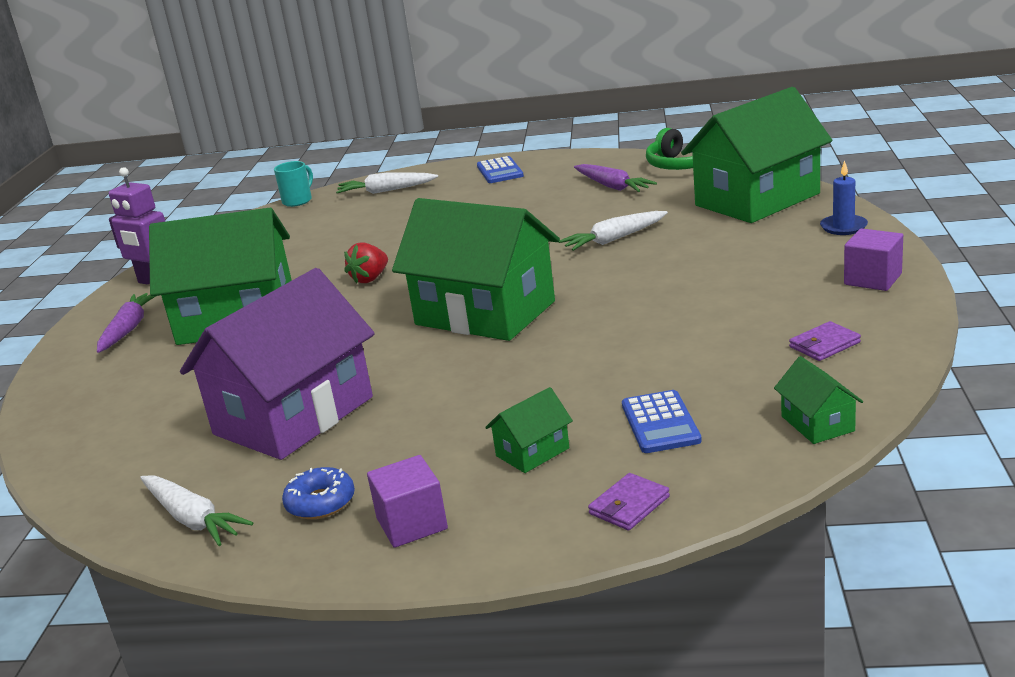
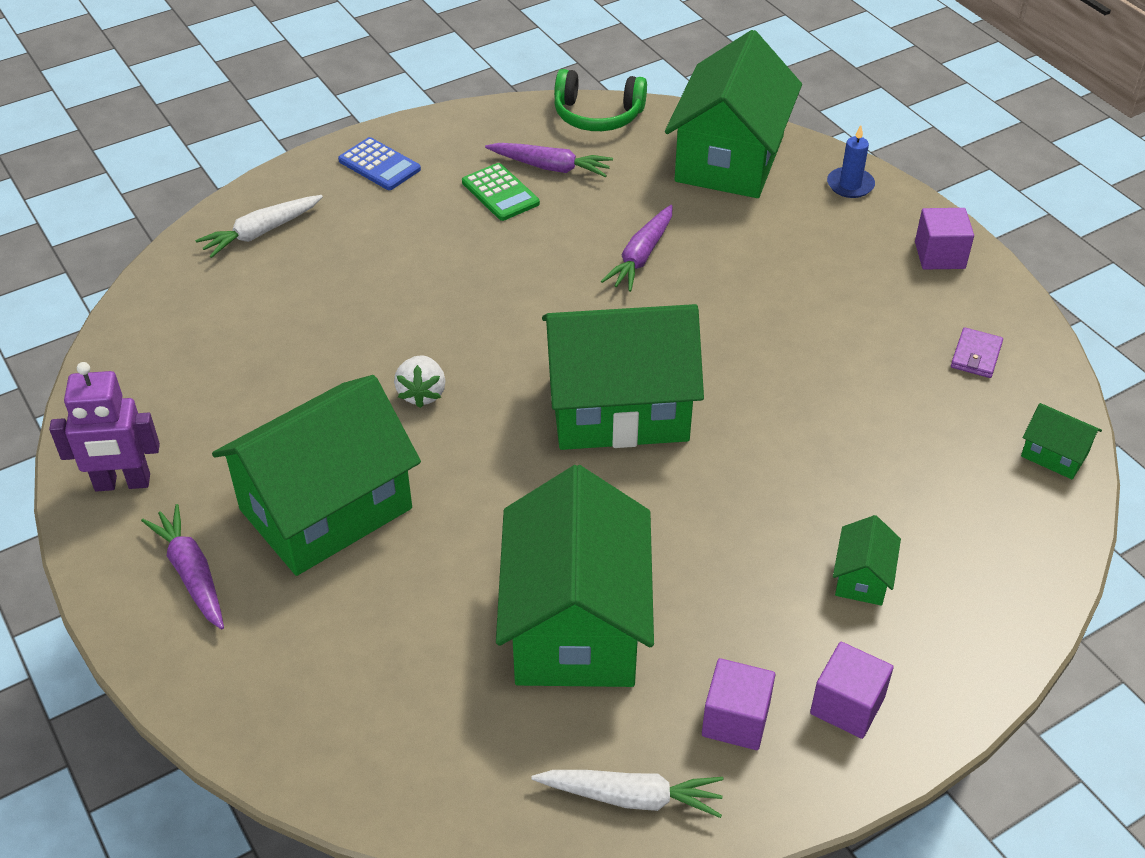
camera: 40 degrees left, 20 degrees up
(293, 416) = (575, 625): purple house -> green house
(298, 201) = (150, 278): turquoise mug -> none
(320, 502) = (735, 720): blue donut -> purple cube
(370, 279) = (422, 393): red strawberry -> white strawberry
(559, 194) = (500, 193): none -> green calculator
(614, 239) = (641, 257): white carrot -> purple carrot
(629, 505) = (1001, 605): purple wallet -> none
(660, 423) = (934, 500): blue calculator -> none

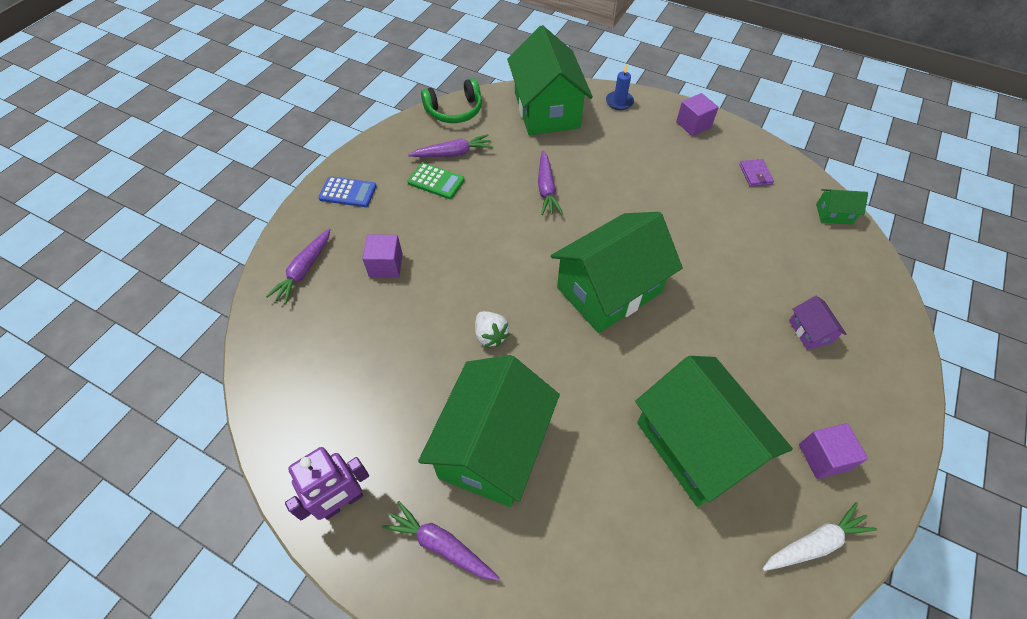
camera: 30 degrees left, 10 degrees up
(261, 233) = (304, 270): white carrot -> purple carrot
(847, 705) = (866, 414): purple cube -> purple cube (386, 265)
(862, 578) = (810, 332): green house -> purple house

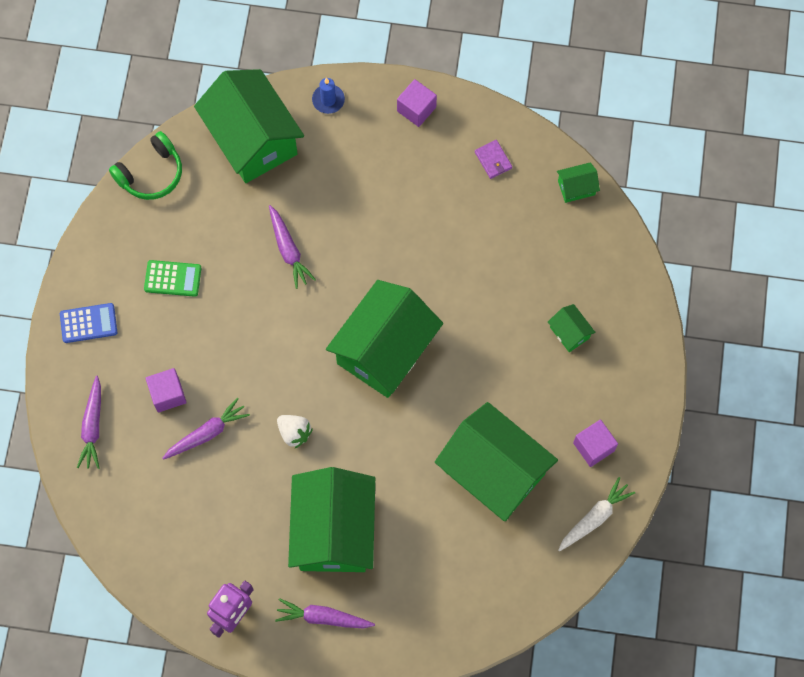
camera: 20 degrees left, 15 degrees up
(453, 153) = (174, 235): purple carrot -> purple carrot (207, 433)
(810, 332) = (569, 332): purple house -> green house

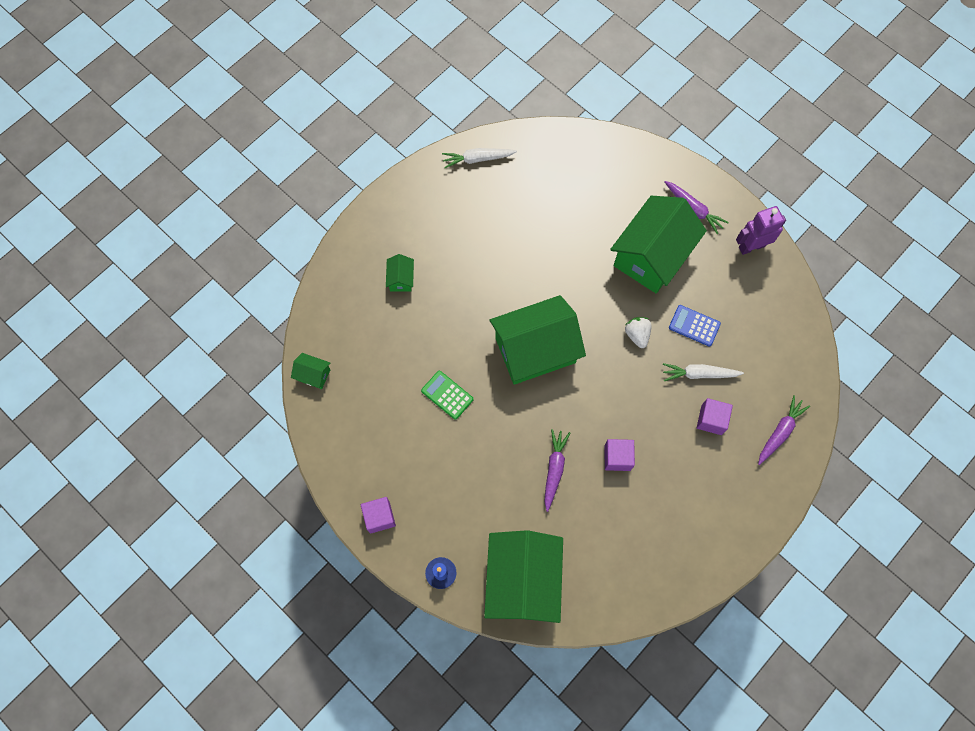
camera: 145 degrees left, 0 degrees up
(88, 323) = (741, 513): blue calculator -> blue calculator (694, 325)
(151, 174) = (621, 606): green headphones -> none
(172, 278) = (656, 506): green calculator -> green calculator (447, 395)
(207, 433) = (699, 374): purple carrot -> white carrot
(493, 160) = (355, 436): purple wallet -> none
(493, 472) = (520, 225): green house -> none
(593, 447) = (444, 199): purple cube -> purple cube (617, 458)

